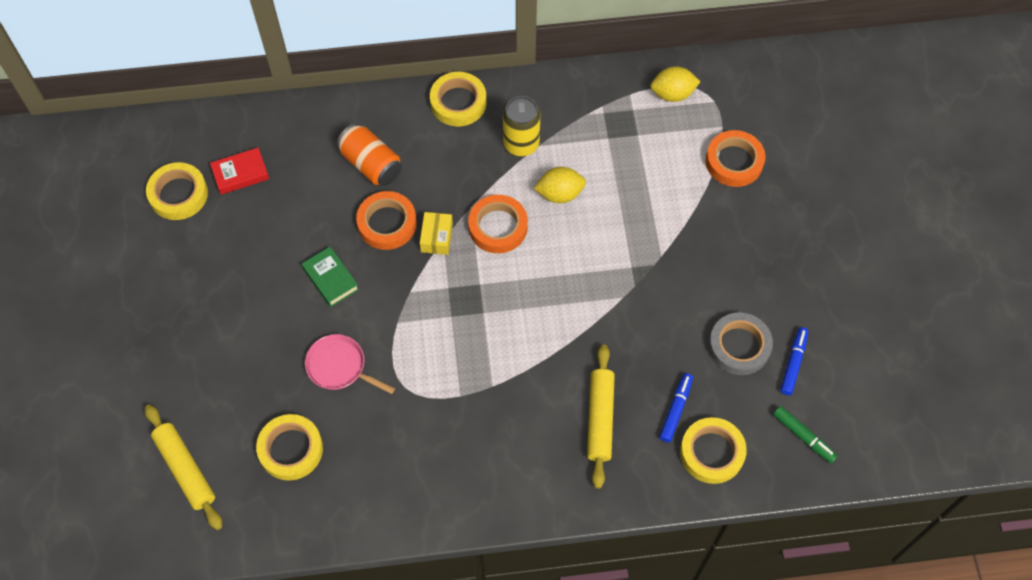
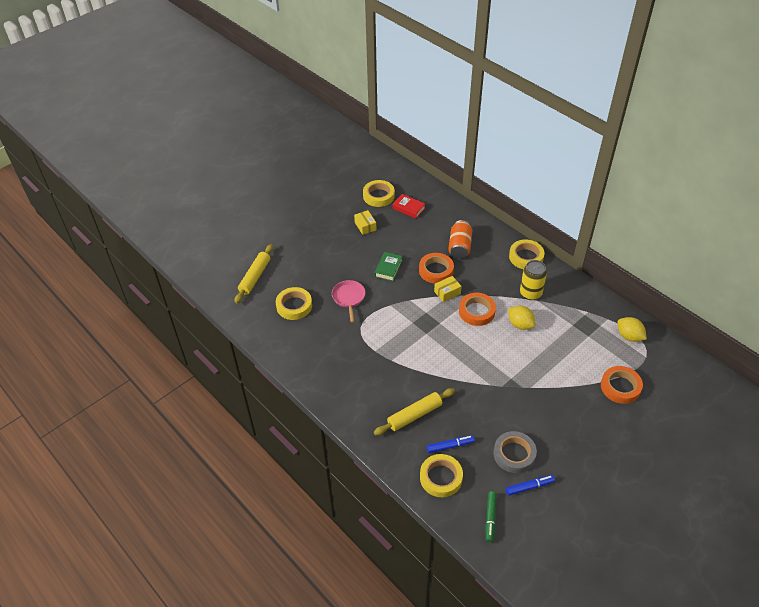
camera: 55 degrees right, 15 degrees down
(222, 253) = (365, 226): none -> yellow box

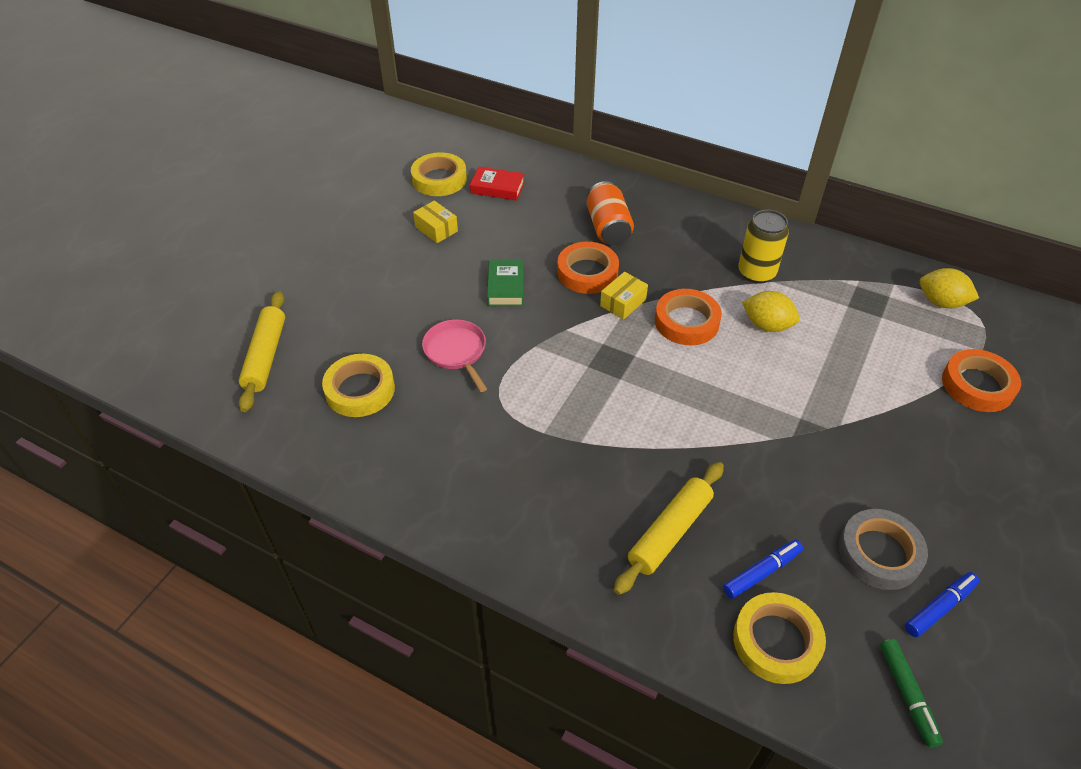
camera: 20 degrees left, 0 degrees up
(526, 257) = (719, 220): yellow tape -> none

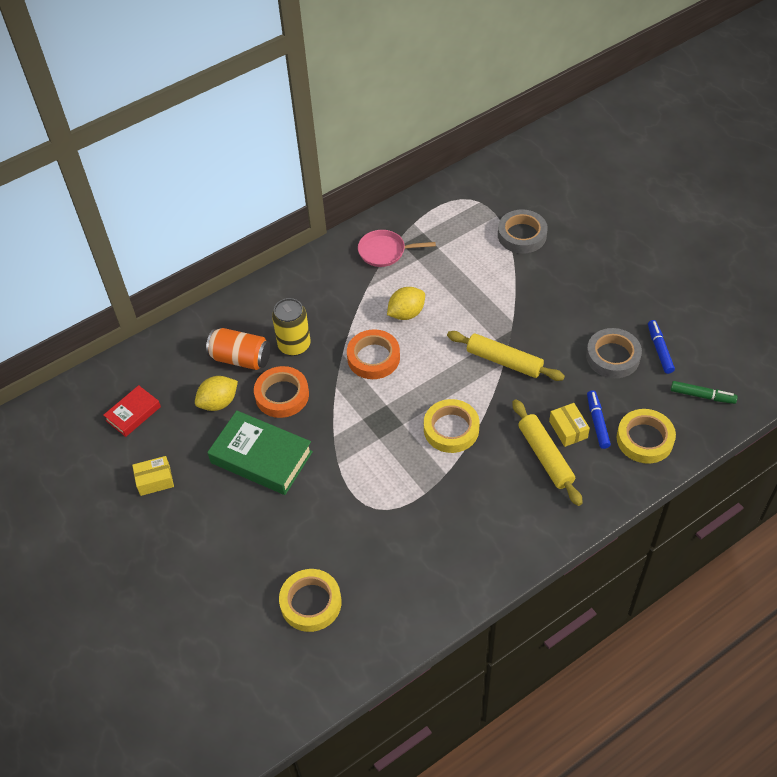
camera: 60 degrees left, 5 degrees up
(266, 356) = (228, 665): yellow rolling pin -> yellow rolling pin (504, 361)
(439, 179) = (87, 453): yellow tape -> yellow tape (451, 429)
(456, 352) = (311, 519): pink pan -> pink pan (385, 251)
(506, 287) = (261, 457): green book -> green book, size x1.78
(623, 303) = (329, 387): yellow box -> yellow box (568, 429)
(756, 273) = (353, 292): yellow can -> yellow can (294, 345)
(941, 302) = (445, 209): yellow lemon -> yellow lemon (218, 402)
(977, 385) = (522, 235): orange tape -> grey tape

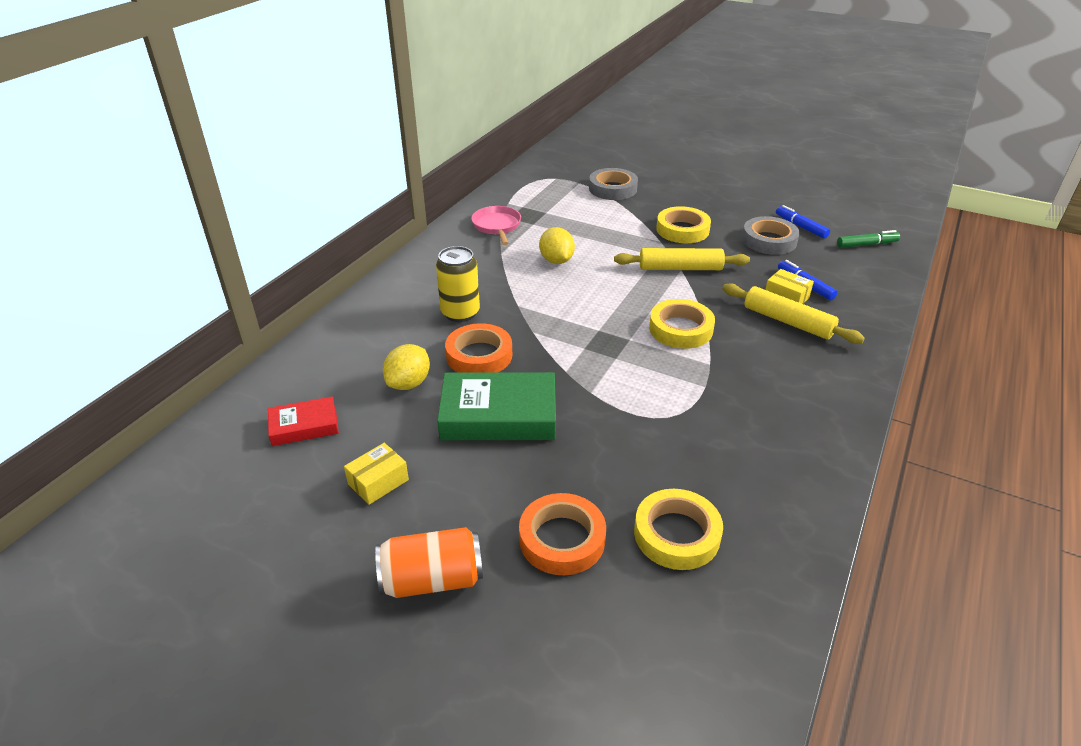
camera: 30 degrees left, 15 degrees down
(133, 413) = (304, 426): red book -> red book turned 60 degrees clockwise
(241, 358) = (407, 339): orange can -> orange can (432, 579)
(373, 358) = (553, 299): orange tape -> orange tape (562, 539)
(385, 251) = (497, 226): pink pan -> pink pan turned 105 degrees clockwise
(406, 313) = (556, 260): yellow lemon -> yellow lemon turned 45 degrees counterclockwise
(644, 439) = (856, 284): yellow tape -> yellow tape (682, 230)

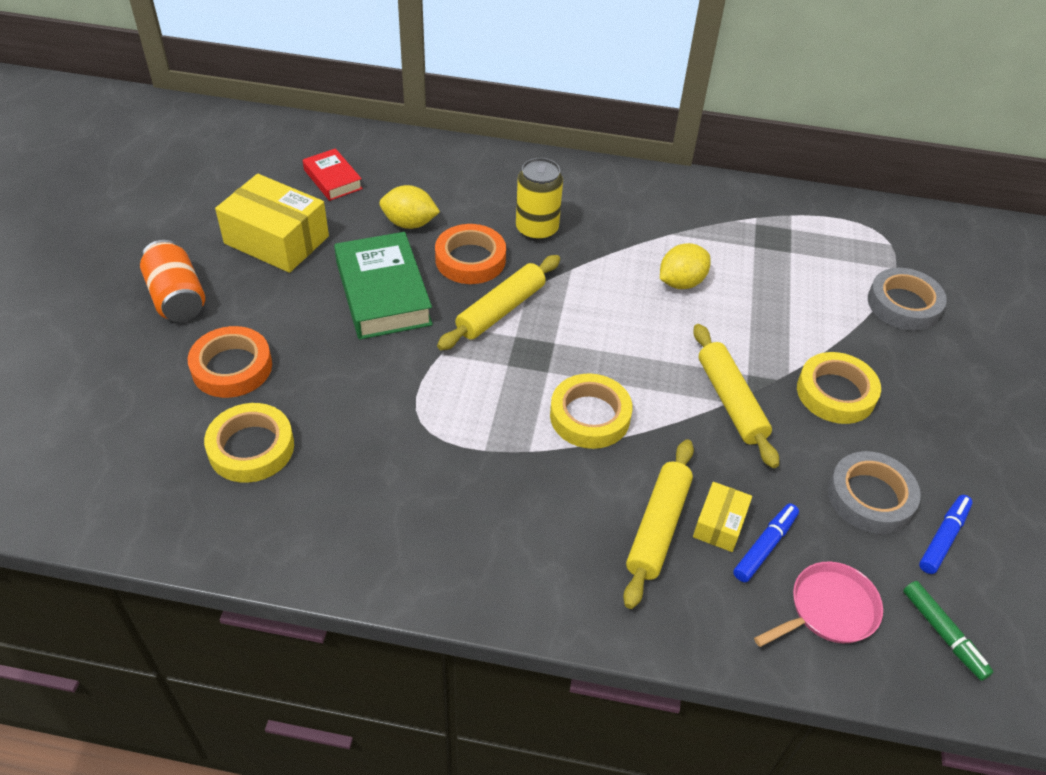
camera: 70 degrees right, 10 degrees up
(378, 482) = (277, 240): yellow box -> yellow box, size x1.96
(497, 226) = (729, 218): pink pan -> pink pan (828, 610)
(551, 350) = (501, 310): none -> yellow rolling pin

